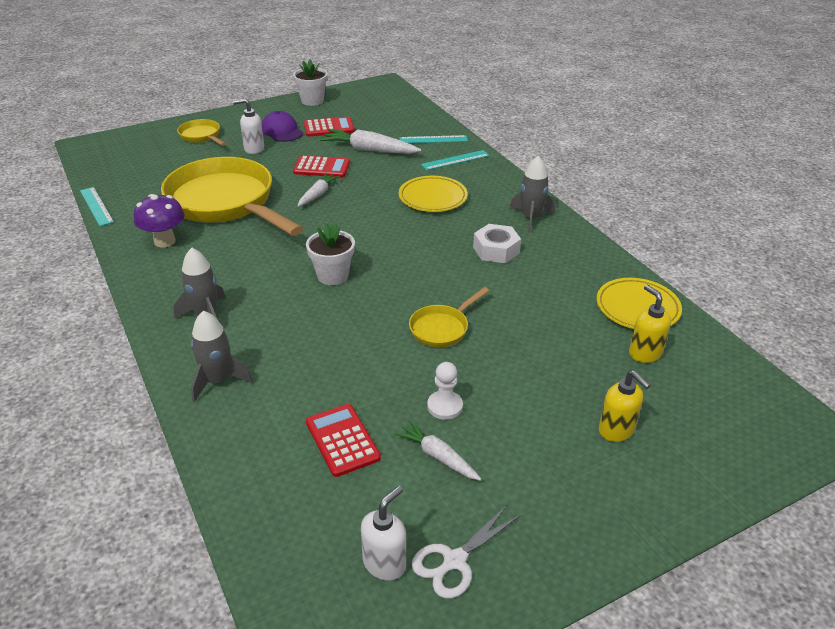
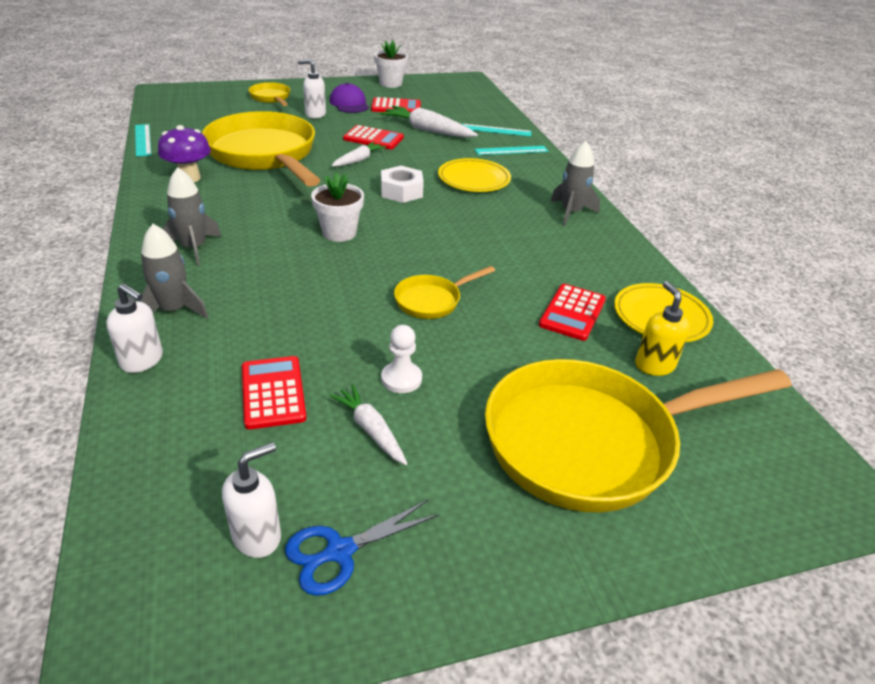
camera: 10 degrees right, 0 degrees up
(215, 434) = (142, 361): none -> white soap dispenser
(455, 560) = (340, 551): white scissors -> blue scissors
(496, 250) = (521, 236): white nut -> white nut (401, 191)
(564, 317) = (572, 312): none -> red calculator
(616, 430) = (592, 442): yellow soap dispenser -> yellow pan

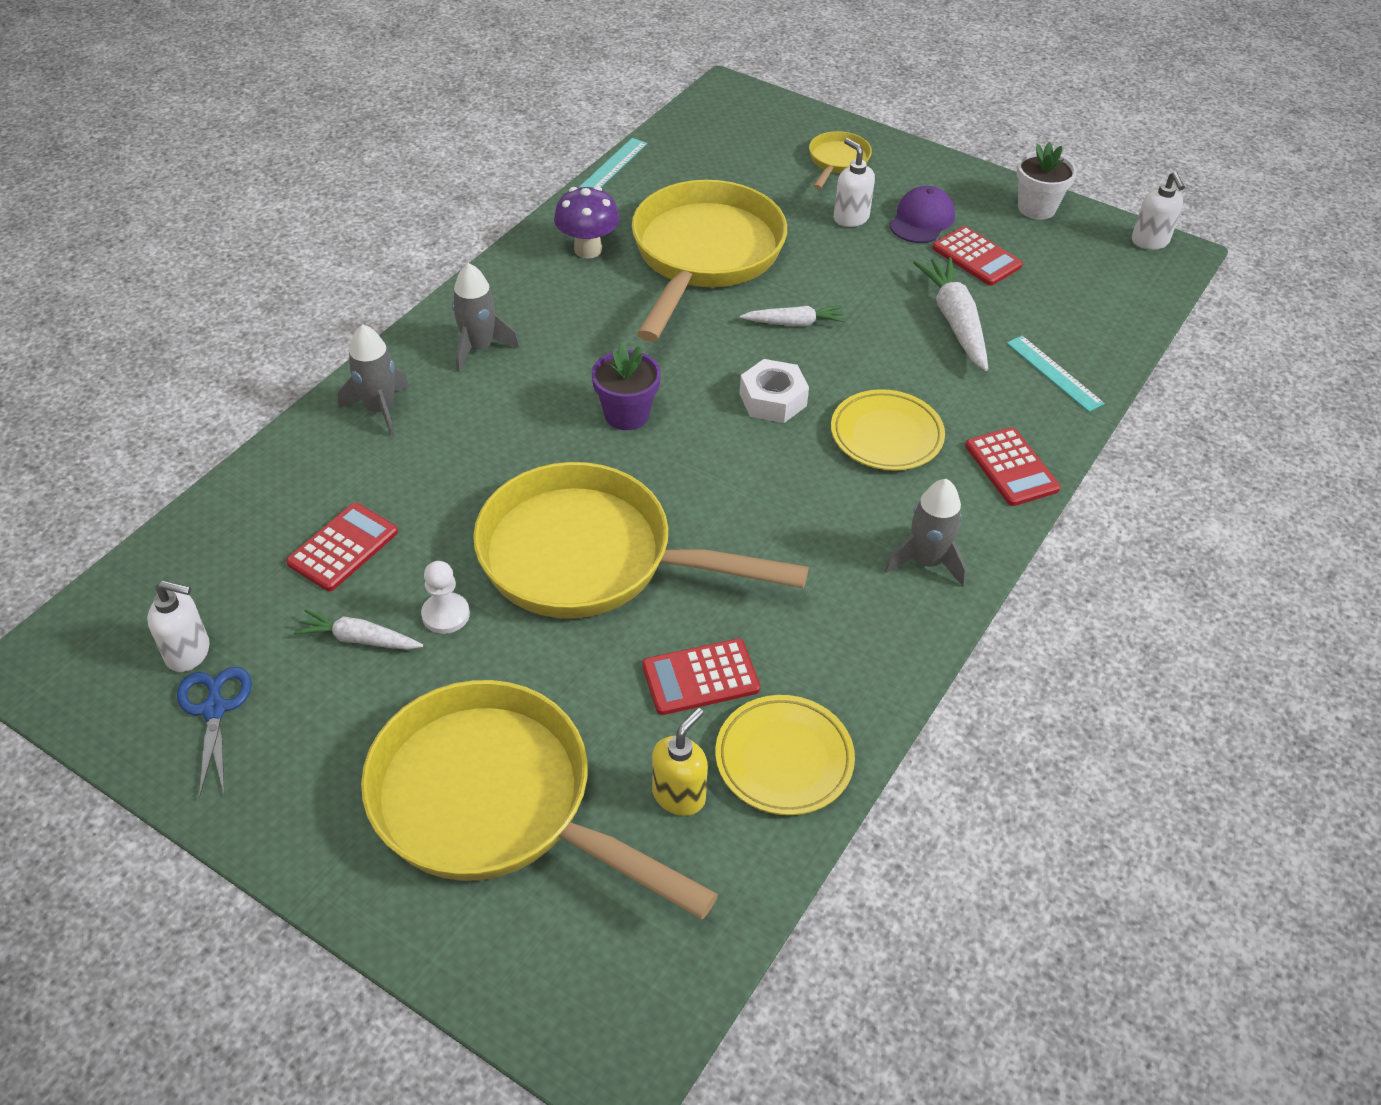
camera: 50 degrees right, 10 degrees up
(142, 361) = (301, 445): white soap dispenser -> white soap dispenser (1150, 242)
(339, 233) = (626, 414): white flower pot -> purple flower pot
(340, 551) = (215, 709): blue scissors -> blue scissors turned 60 degrees clockwise
(371, 430) = (359, 639): white carrot -> white carrot turned 90 degrees counterclockwise
(373, 138) = (863, 297): red calculator -> red calculator (1011, 467)
(432, 300) = (590, 558): yellow pan -> yellow pan, size x2.28
(511, 150) = (1016, 419): turquoise ruler -> none

